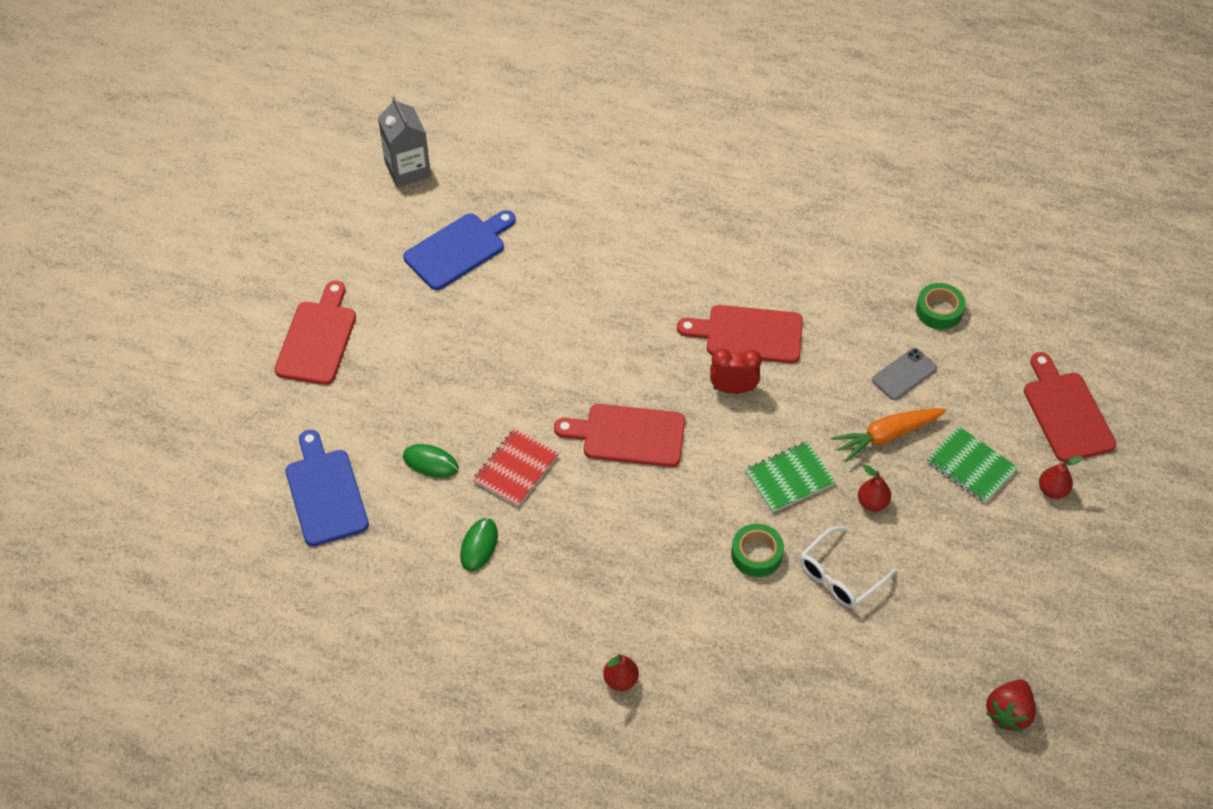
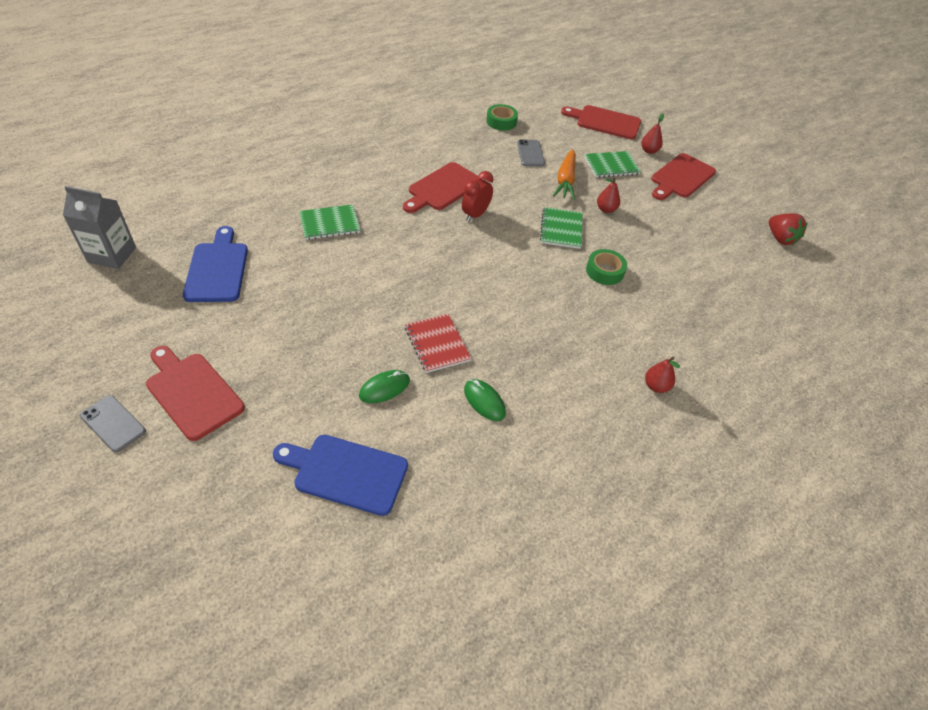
camera: 60 degrees left, 5 degrees down
(252, 315) = (113, 423): none -> grey phone
(596, 282) = (329, 223): none -> green notebook
(628, 435) = (464, 276): red cutting board -> red cutting board (681, 177)
(840, 576) = (646, 248): white glasses -> none

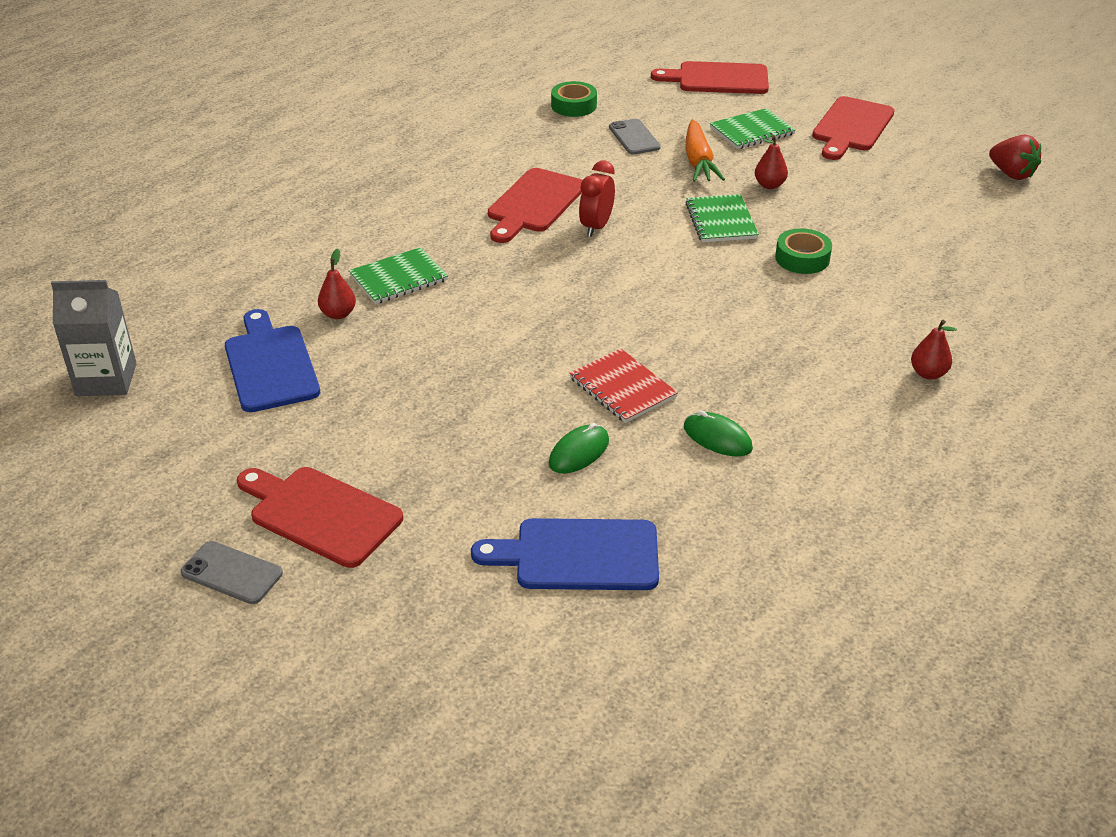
camera: 10 degrees left, 10 degrees down
(649, 151) = (794, 103): red pear -> red pear (338, 314)

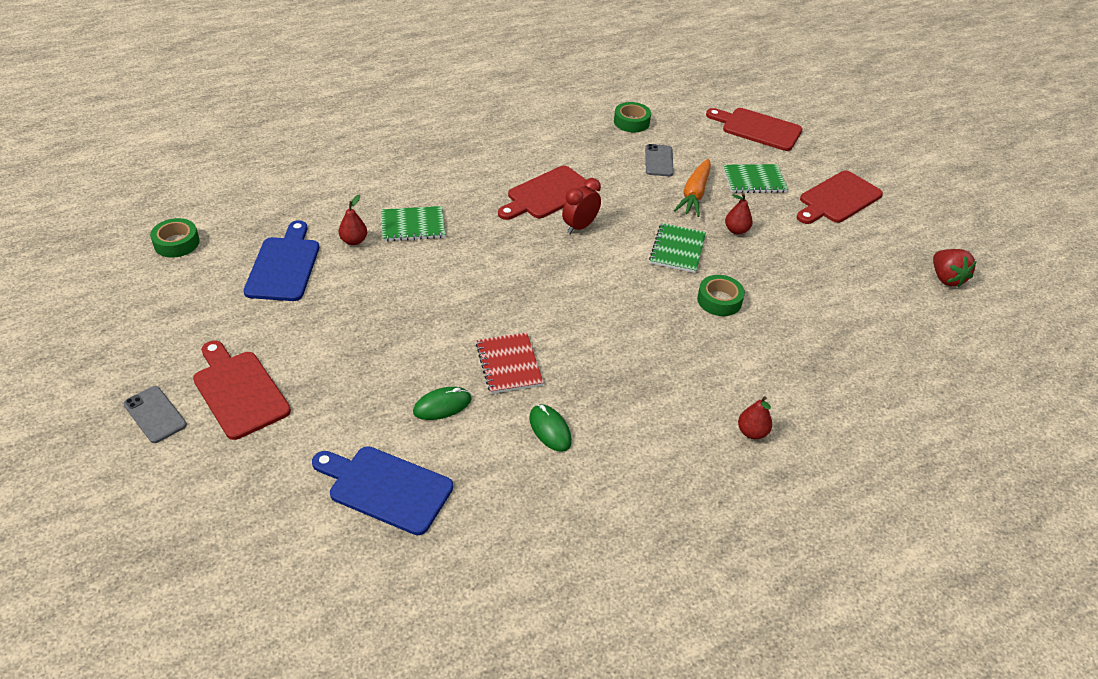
camera: 20 degrees right, 5 degrees up
(106, 379) = (176, 243): grey carton -> green tape

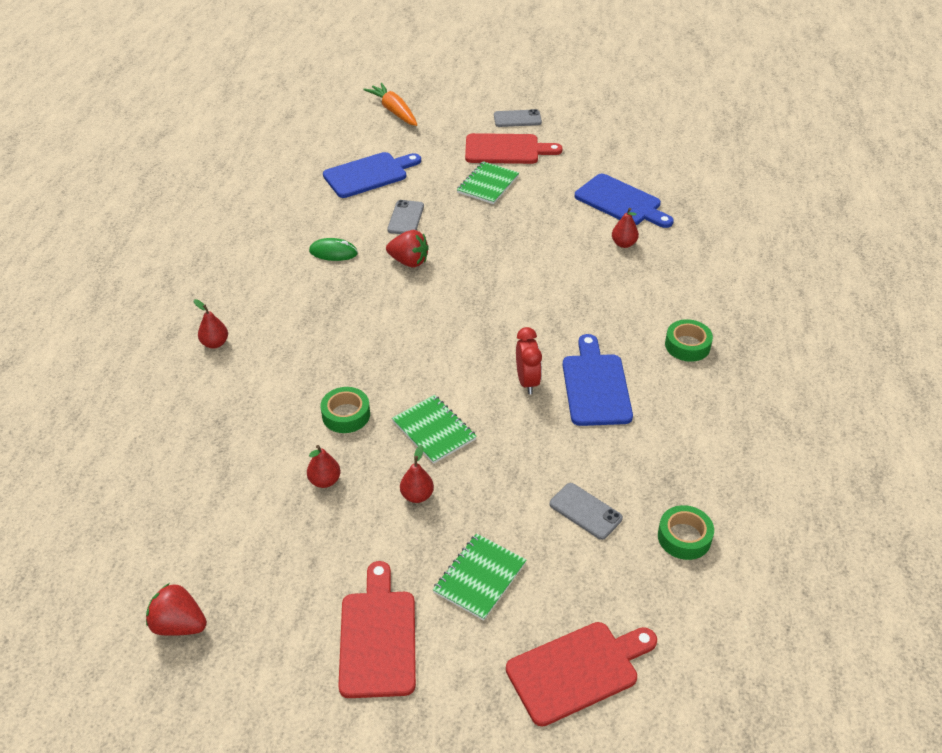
camera: 130 degrees right, 0 degrees up
(176, 243) = (692, 165): green tape -> green tape (687, 345)
(413, 225) = (618, 282): green notebook -> green notebook (488, 184)
(442, 405) = (406, 218): green mouse -> grey phone
(509, 364) = (409, 261): red notebook -> red strawberry
(547, 194) = (595, 386): red cutting board -> blue cutting board
(694, 194) = (501, 502): orange carrot -> orange carrot (394, 111)
(781, 277) = (324, 481): none -> red pear

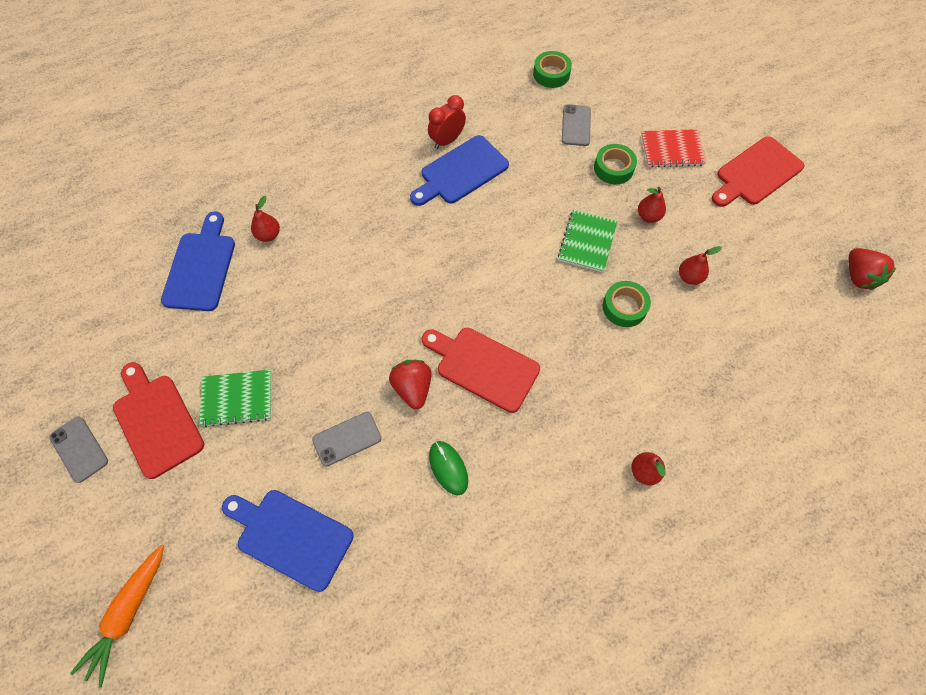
camera: 125 degrees left, 20 degrees up
(480, 578) = (672, 149): green notebook -> red notebook
(527, 381) = (491, 214): red clock -> red clock (447, 140)
(578, 670) = (681, 80): red cutting board -> red cutting board (483, 367)
(687, 345) = (374, 140): green tape -> green tape (613, 168)

